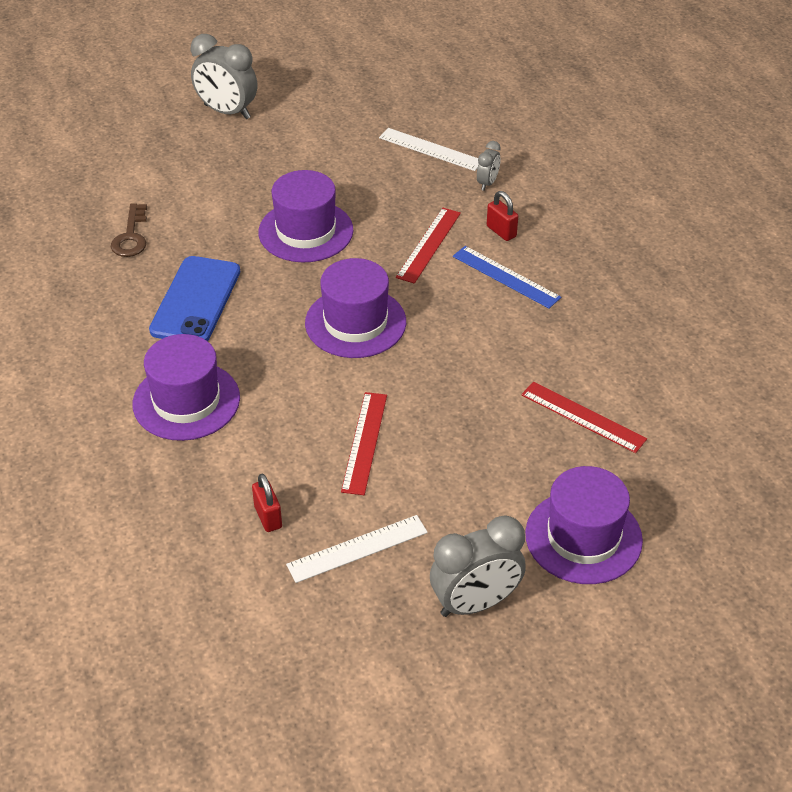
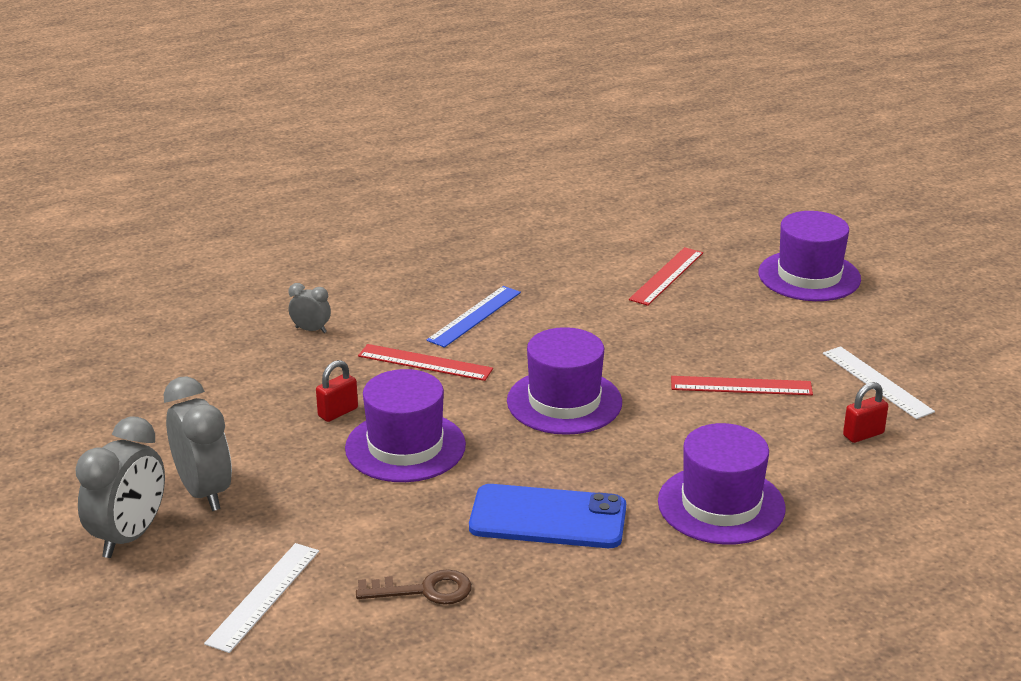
camera: 95 degrees left, 15 degrees down
(431, 149) = (241, 368): white ruler -> white ruler (263, 596)
(475, 603) = (906, 322): grey clock -> grey clock (204, 492)
(501, 231) = (399, 320): red padlock -> red padlock (338, 412)

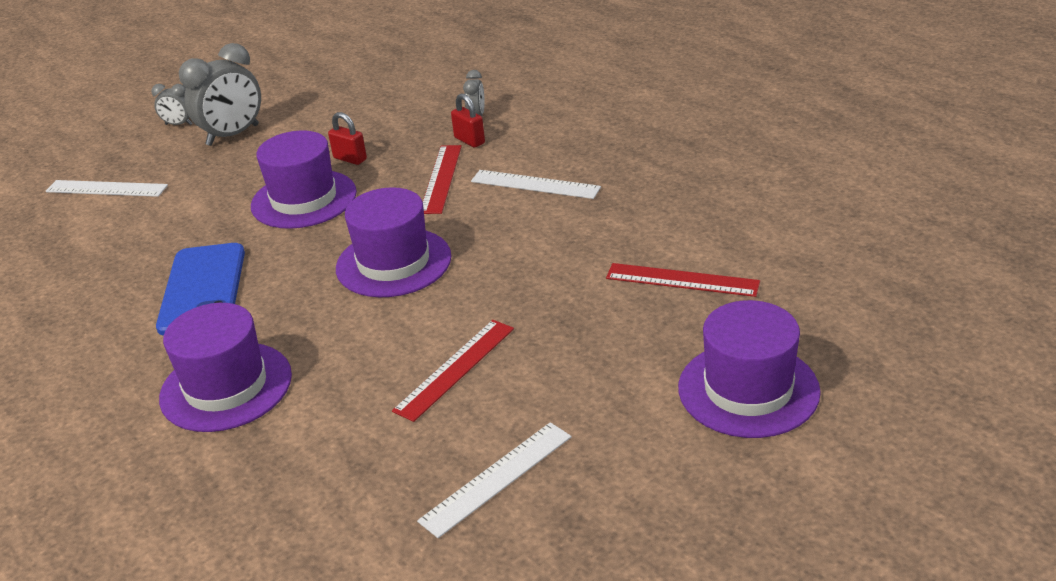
camera: 80 degrees right, 5 degrees up
(129, 536) = (178, 124): grey clock -> grey clock, size x0.50
(424, 590) = (106, 251): brown key -> none
(475, 316) = (535, 184): blue ruler -> white ruler
(741, 386) = (455, 369): red ruler -> red ruler turned 45 degrees clockwise
(863, 434) = (373, 477): red padlock -> red padlock (469, 140)

